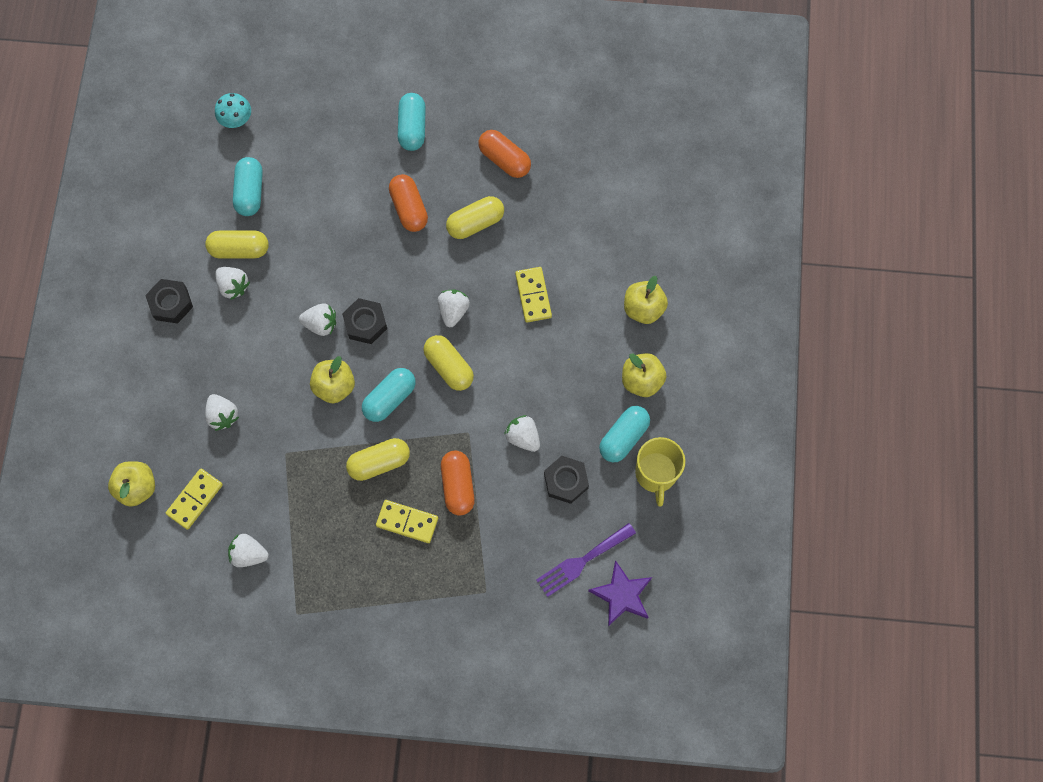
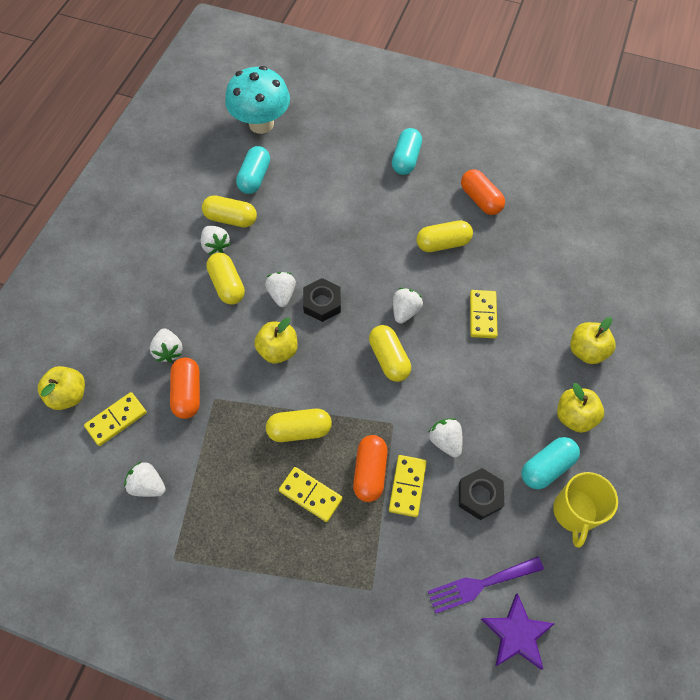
camera: 15 degrees right, 10 degrees down
(171, 303) = (157, 247): black nut -> none
(236, 120) = (261, 124): turquoise mushroom -> turquoise mushroom, size x2.02
(260, 328) = (227, 285): none -> yellow capsule
(321, 324) = (282, 294): white strawberry -> white strawberry turned 120 degrees counterclockwise
(390, 398) = (326, 373): turquoise capsule -> none
(409, 208) = (387, 219): orange capsule -> orange capsule (188, 393)
(496, 490) = (407, 486): none -> yellow domino

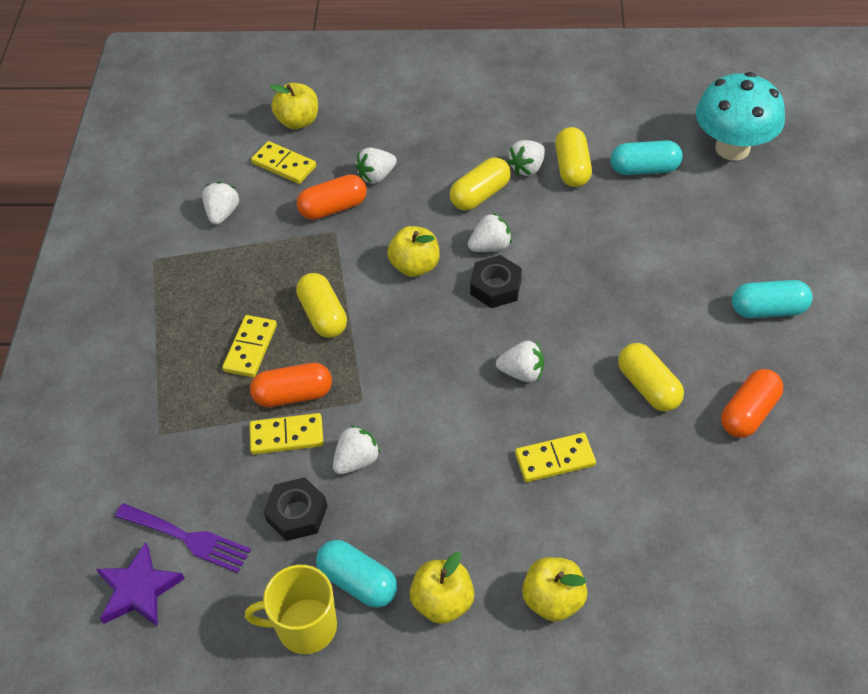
camera: 75 degrees right, 10 degrees down
(389, 359) = (447, 374): yellow capsule -> none
(480, 584) = (188, 538): purple fork -> purple fork turned 150 degrees clockwise

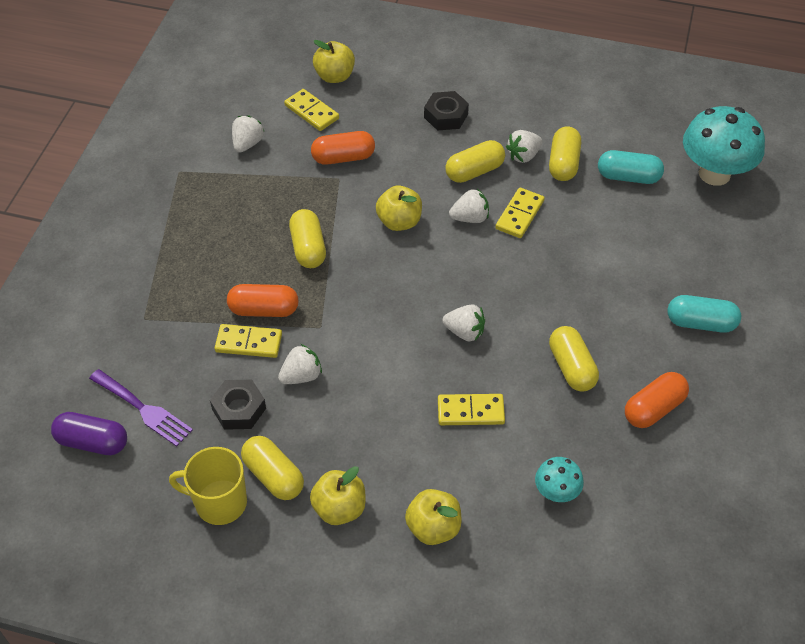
camera: 10 degrees right, 0 degrees up
(139, 589) = (92, 442): purple star -> purple capsule
(250, 348) = (239, 263): yellow domino -> yellow domino (519, 215)
(358, 581) = (273, 476): turquoise capsule -> yellow capsule
(376, 176) = (389, 137): white strawberry -> none
(496, 287) = (464, 254): black nut -> black nut (446, 116)
(674, 529) = (556, 492): none -> turquoise mushroom

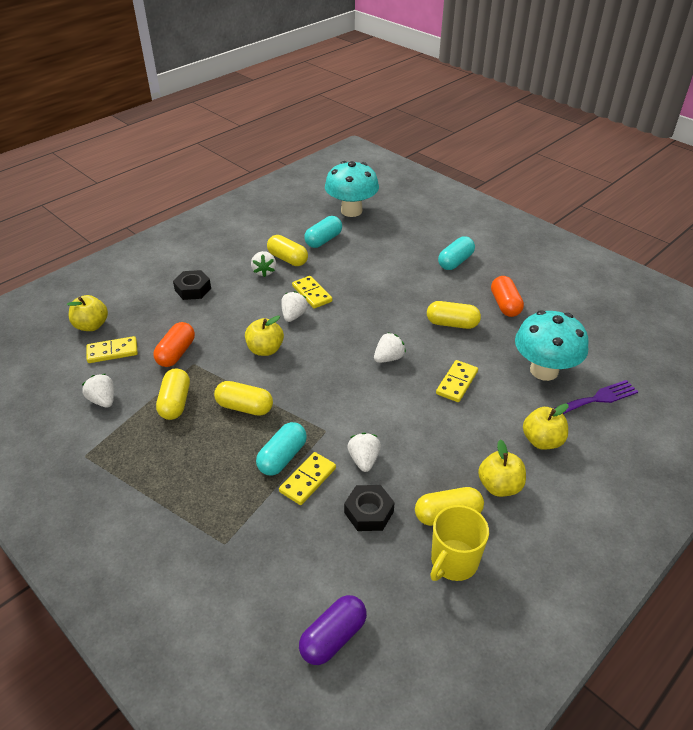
camera: 60 degrees left, 10 degrees down
(144, 409) = (324, 581): purple fork -> purple fork (596, 399)
(264, 310) = (282, 457): orange capsule -> turquoise capsule
(474, 171) = (255, 297): yellow capsule -> yellow capsule (175, 403)
(556, 492) = (544, 370): turquoise mushroom -> turquoise mushroom, size x2.02

